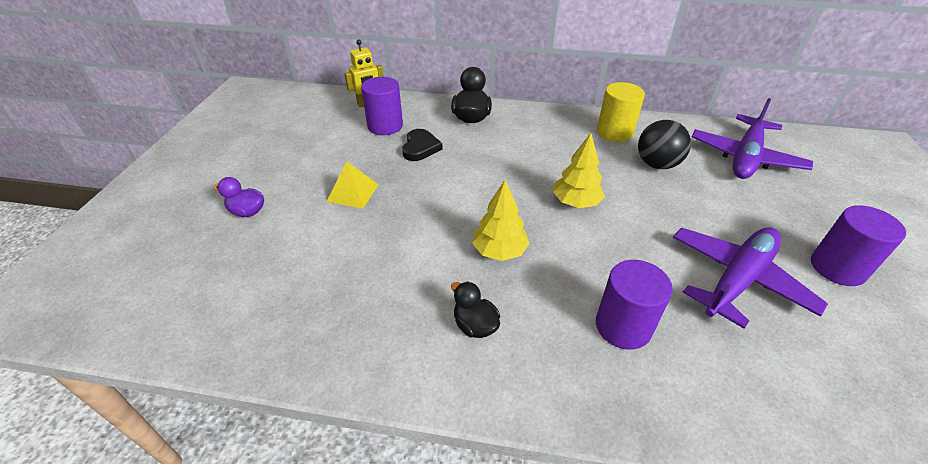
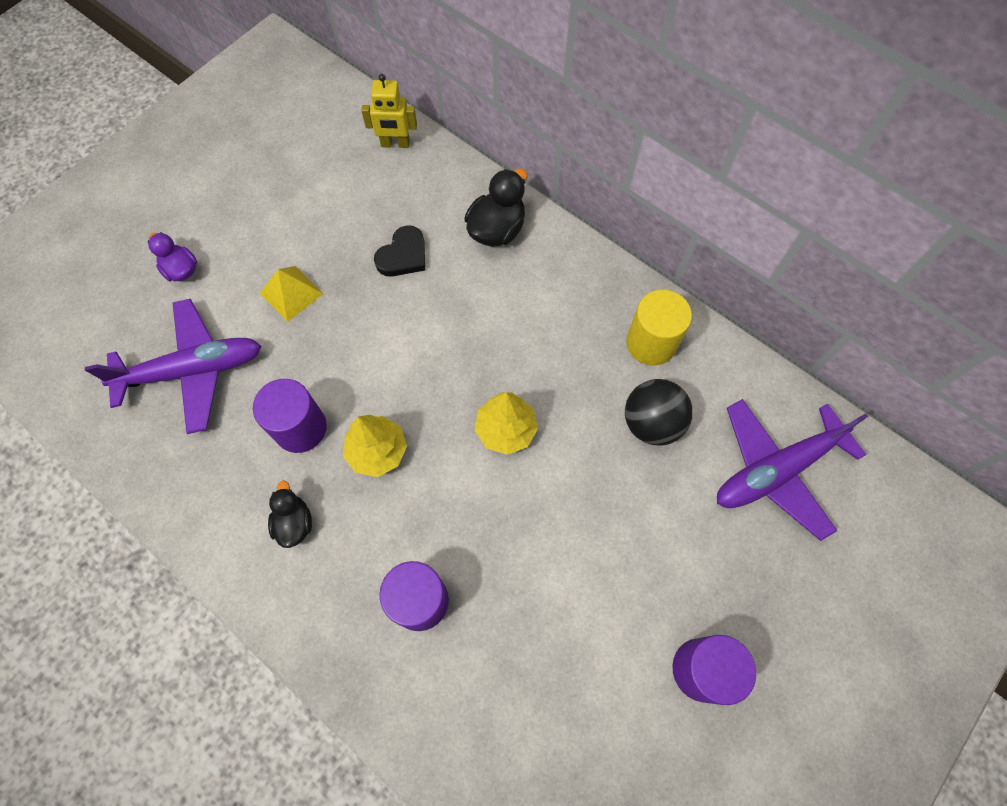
camera: 30 degrees right, 25 degrees up
(385, 126) = (388, 197): purple cylinder -> purple cylinder (300, 428)
(737, 279) = (579, 619): purple plane -> purple plane (192, 370)

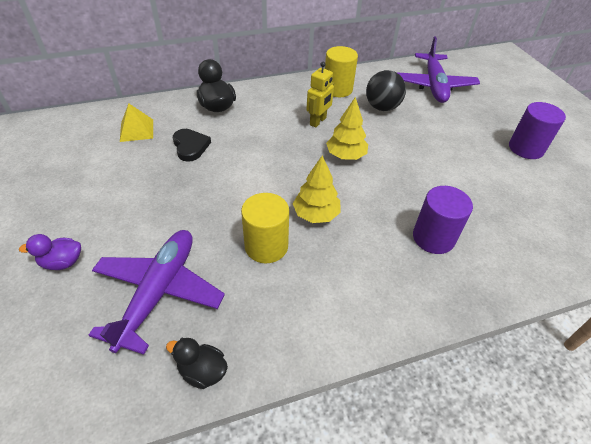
camera: 60 degrees left, 20 degrees down
(291, 293) = (157, 207): yellow pyramid -> yellow pyramid (137, 130)
(294, 523) = (337, 280): black duck -> black duck (202, 371)
(300, 428) = (266, 246): purple cylinder -> yellow cylinder
(395, 144) = (109, 117): yellow robot -> yellow robot (318, 121)

